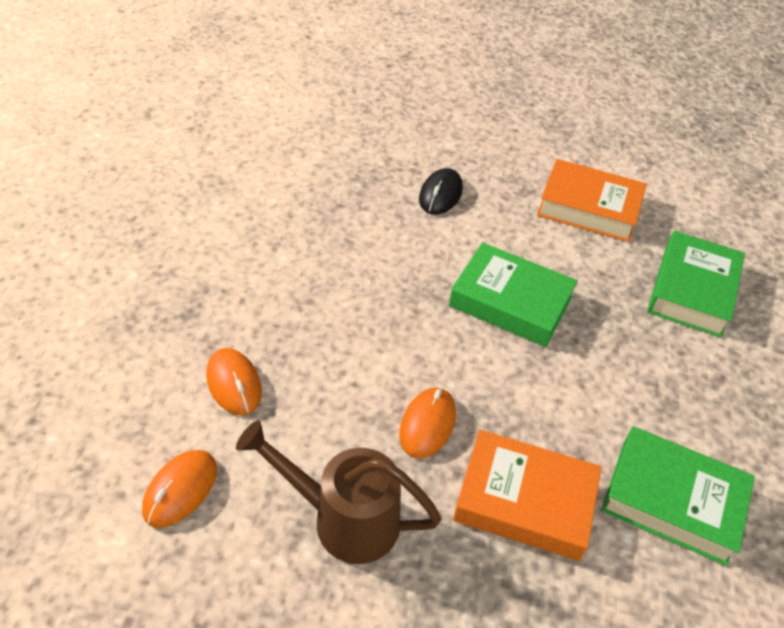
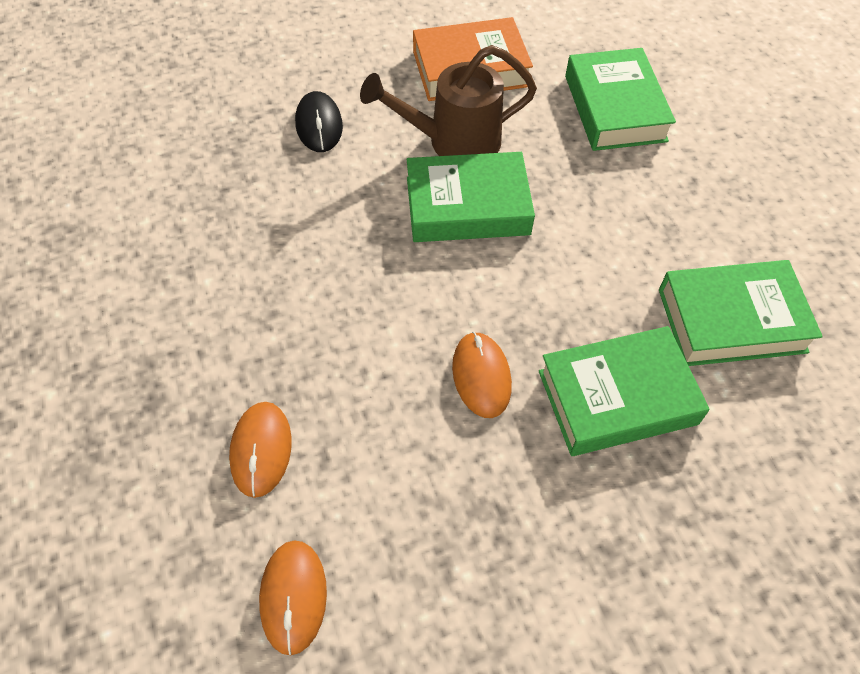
camera: 30 degrees left, 10 degrees up
(234, 383) = (261, 450): orange mouse -> orange mouse turned 60 degrees clockwise
(344, 519) = (474, 519): brown watering can -> brown watering can (454, 142)
(524, 501) = (617, 397): orange book -> green book

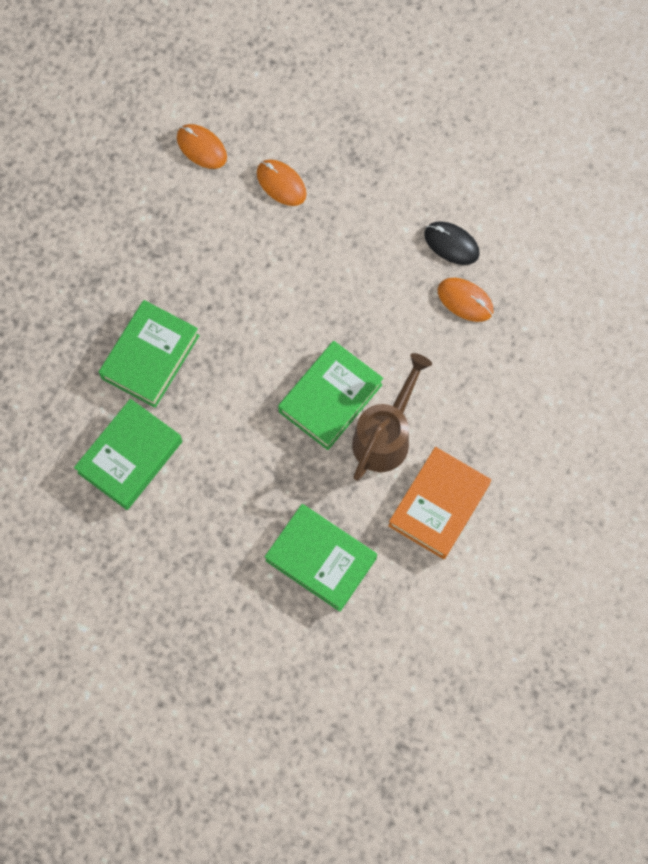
camera: 135 degrees right, 15 degrees up
(319, 125) = (472, 372): black mouse -> black mouse (451, 244)
(481, 376) = (223, 307): orange mouse -> orange mouse (465, 300)

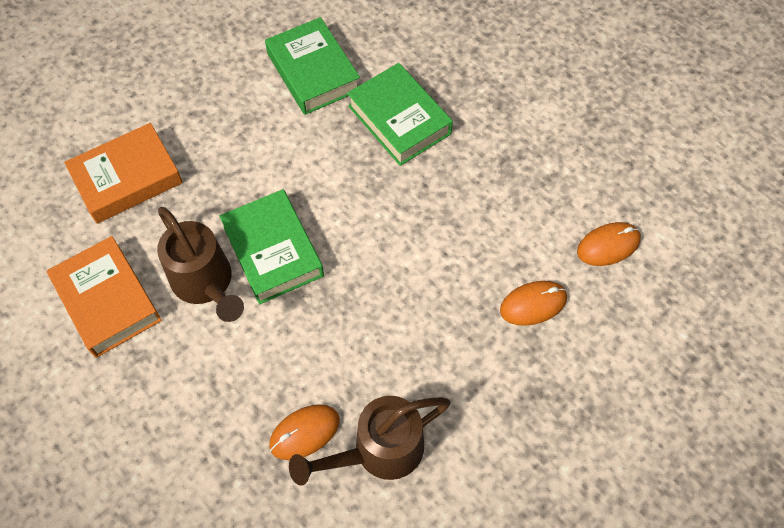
camera: 115 degrees right, 10 degrees down
(321, 559) = (127, 178): green book -> orange book
(451, 244) = (379, 451): black mouse -> brown watering can

